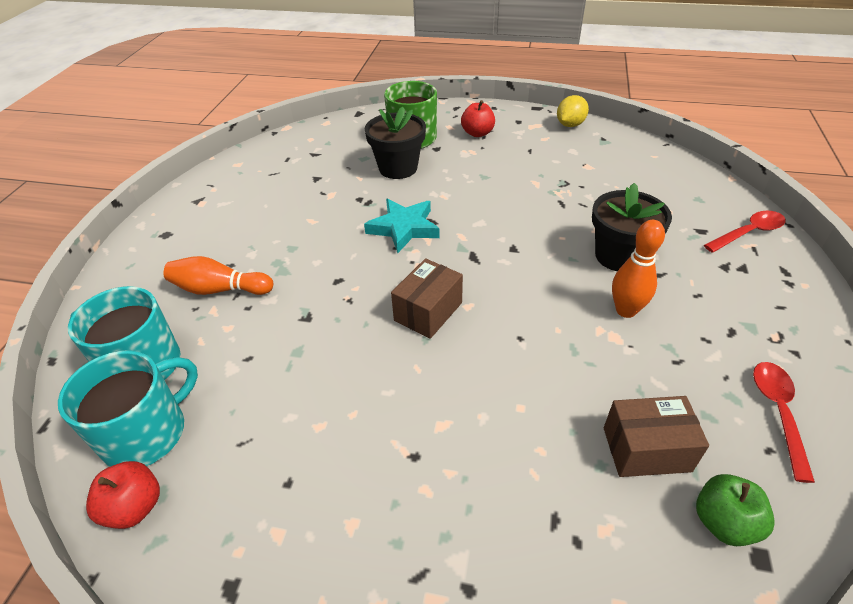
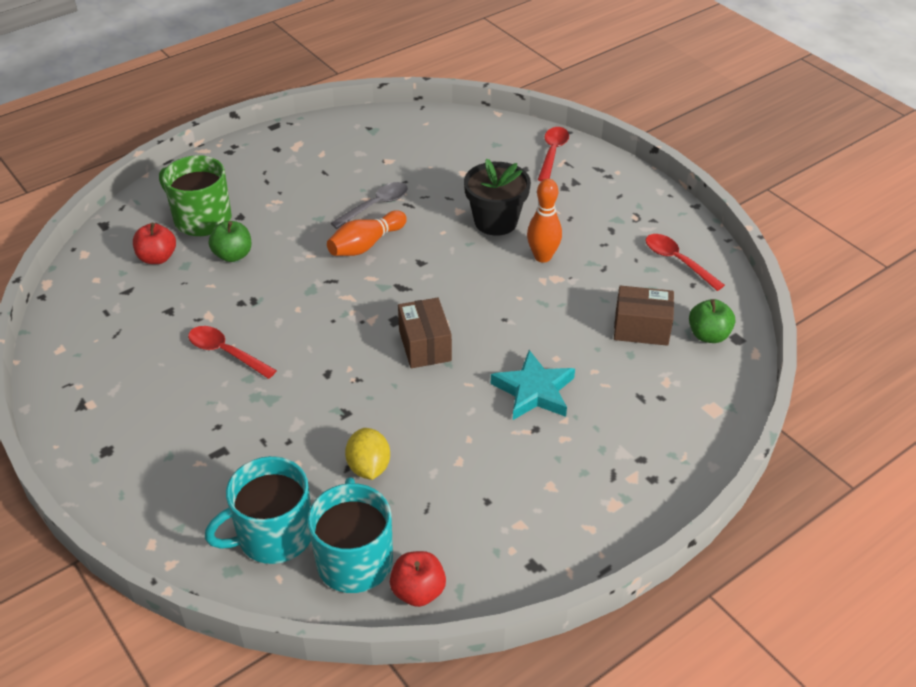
camera: 50 degrees left, 0 degrees up
(219, 289) = (242, 448): orange bowling pin -> orange bowling pin (366, 245)
(305, 223) = (226, 353): none -> red spoon
(398, 168) = (233, 255): black flower pot -> green apple
(404, 228) = (317, 301): turquoise star -> turquoise star (534, 391)
(477, 133) = (256, 181): red apple -> red apple (157, 258)
(535, 190) = (375, 206): none -> grey spoon
(570, 125) = (326, 128): yellow lemon -> yellow lemon (369, 467)
(646, 449) = (641, 328): brown box -> brown box turned 60 degrees clockwise

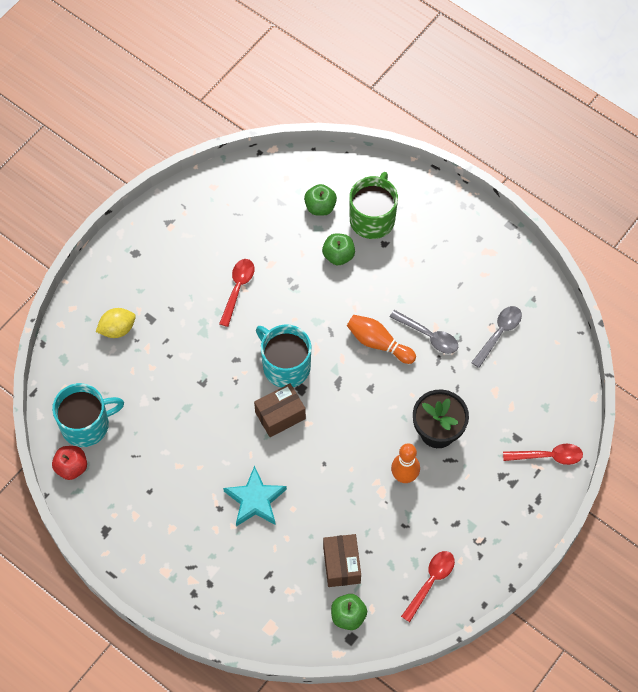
camera: 75 degrees right, 20 degrees up
(157, 258) = (320, 207): red apple -> green apple
(273, 535) = (93, 373): turquoise mug -> turquoise mug (285, 366)
(369, 467) = (159, 411): yellow lemon -> yellow lemon (117, 329)
(397, 157) = (499, 333): none -> grey spoon

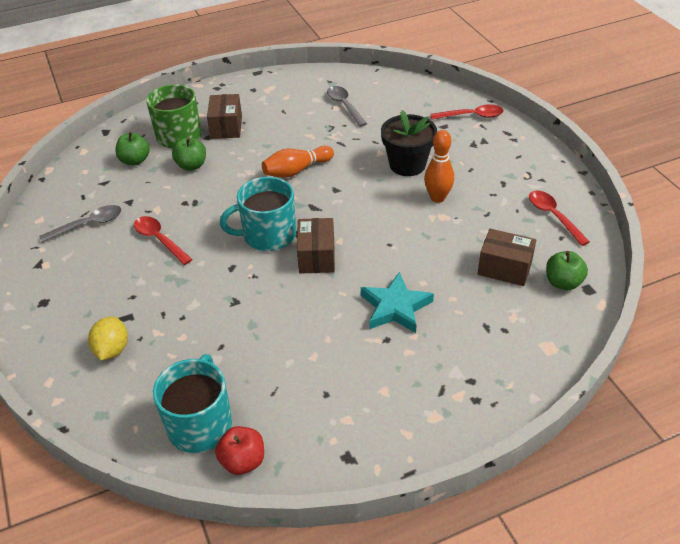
camera: 60 degrees left, 20 degrees down
(407, 250) = (226, 127): none -> brown box
(428, 336) = (314, 141): grey spoon -> grey spoon (88, 225)
(548, 456) = (471, 116): red spoon -> red spoon turned 60 degrees clockwise

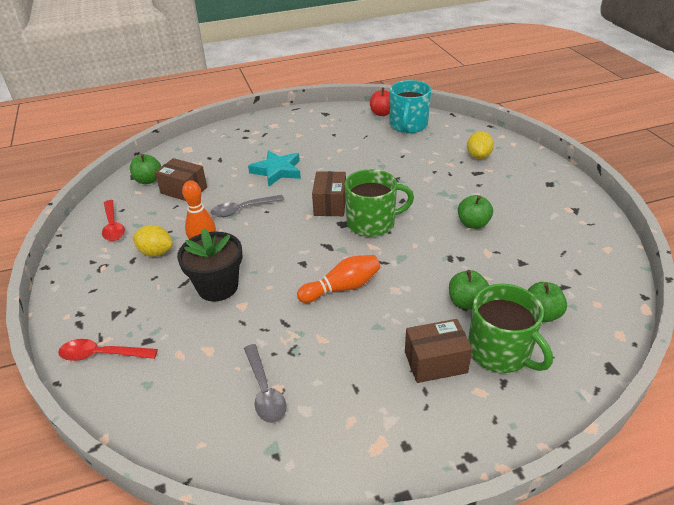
camera: 175 degrees left, 5 degrees down
(88, 225) = (551, 241): grey spoon -> grey spoon (243, 209)
(159, 240) = (473, 224): red spoon -> green apple
(226, 127) = (435, 362): brown box -> brown box turned 75 degrees clockwise
(268, 235) = (372, 223): turquoise mug -> green mug
(484, 191) = (156, 252): none -> yellow lemon

